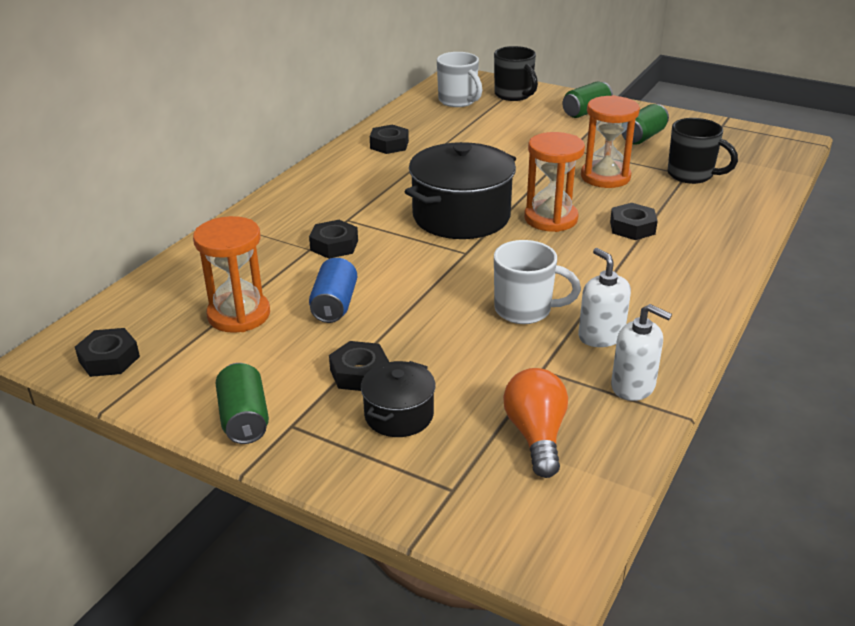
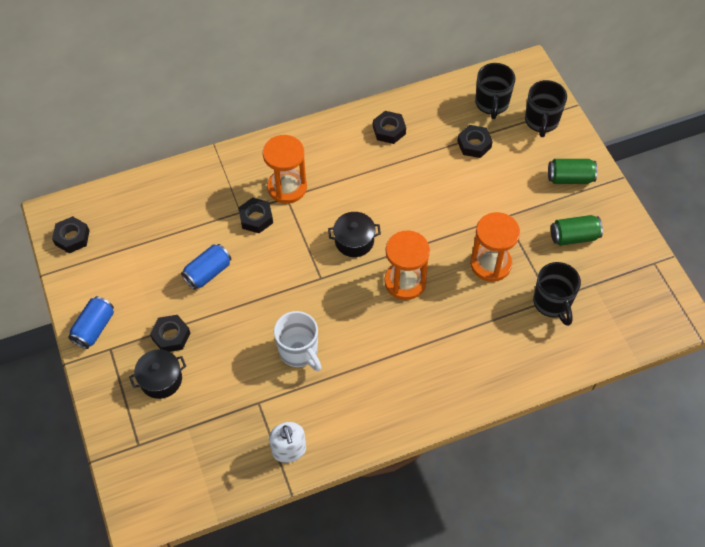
camera: 40 degrees right, 25 degrees up
(239, 315) = (156, 246): orange hourglass -> orange hourglass (287, 187)
(244, 419) = (94, 328): green can -> blue can
(458, 101) = (492, 104): white mug -> black mug
(461, 216) = (354, 241): black pot -> black pot, size x0.52
(536, 435) = (207, 443): orange light bulb -> none
(601, 336) = (316, 402): white soap dispenser -> none
(632, 227) = (445, 327): black nut -> black nut (474, 144)

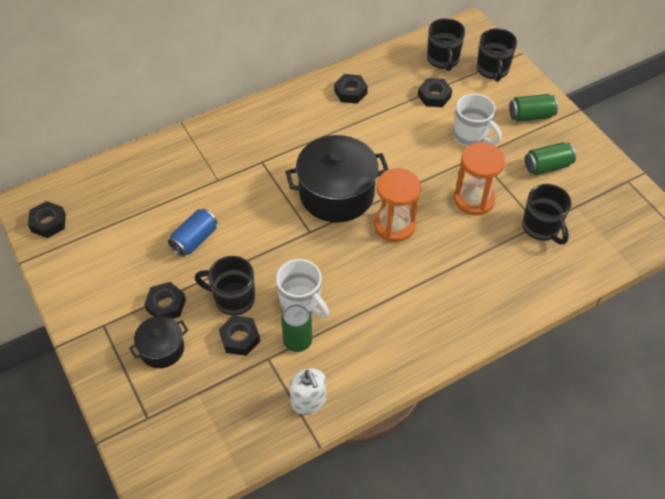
camera: 10 degrees left, 5 degrees down
(94, 328) = (84, 307): blue can -> none
(235, 338) = (233, 299): none -> black mug
(256, 218) = (235, 184): black nut -> black nut (240, 338)
(287, 187) = (261, 153): orange hourglass -> none
(289, 389) = (297, 341): none -> green can
(354, 241) = (336, 194): black pot -> black pot, size x1.92
(503, 194) = (471, 136): none -> white mug

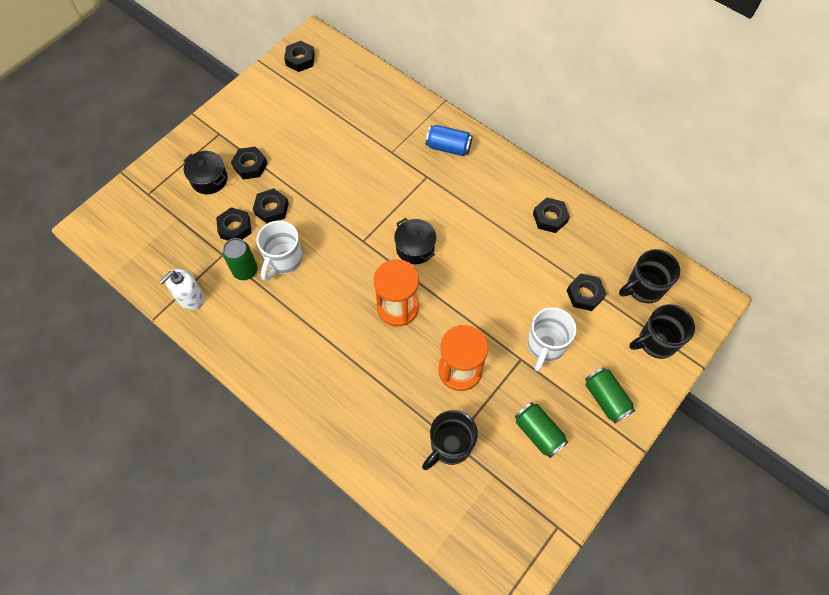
camera: 70 degrees right, 10 degrees up
(195, 240) = (321, 160): blue can -> blue can (448, 147)
(233, 299) = (271, 209): black mug -> black nut
(336, 194) = (415, 248): black pot -> black pot, size x0.52

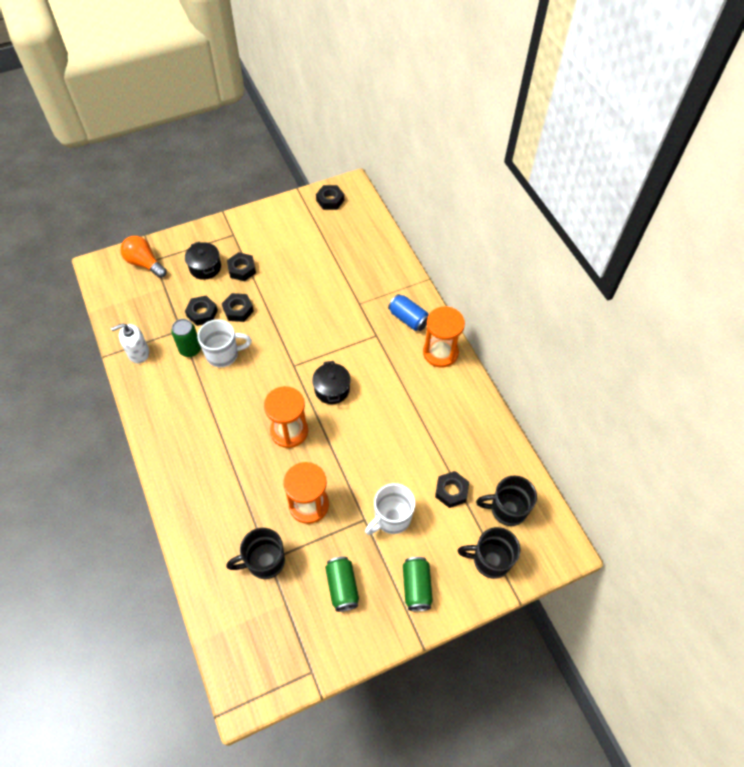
camera: 25 degrees right, 5 degrees down
(139, 201) = (144, 263): none -> orange light bulb
(283, 260) = (223, 354): white mug -> white mug turned 150 degrees counterclockwise
(498, 167) = (440, 352): none -> orange hourglass
(550, 218) = (460, 413): black nut -> none

